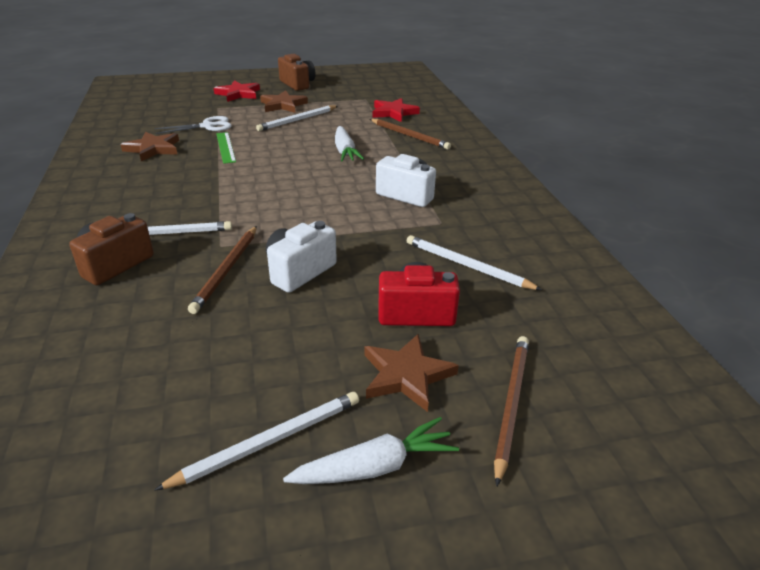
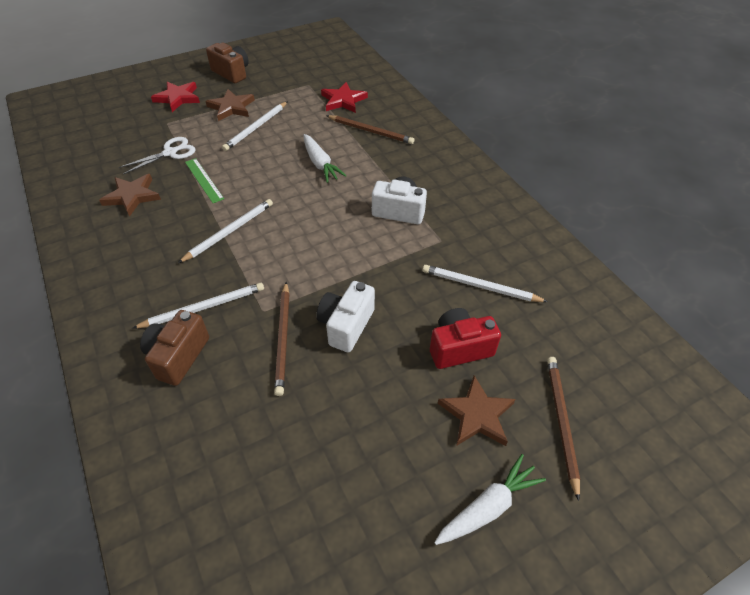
camera: 15 degrees left, 15 degrees up
(269, 441) = (402, 506): white pencil -> white pencil (229, 231)

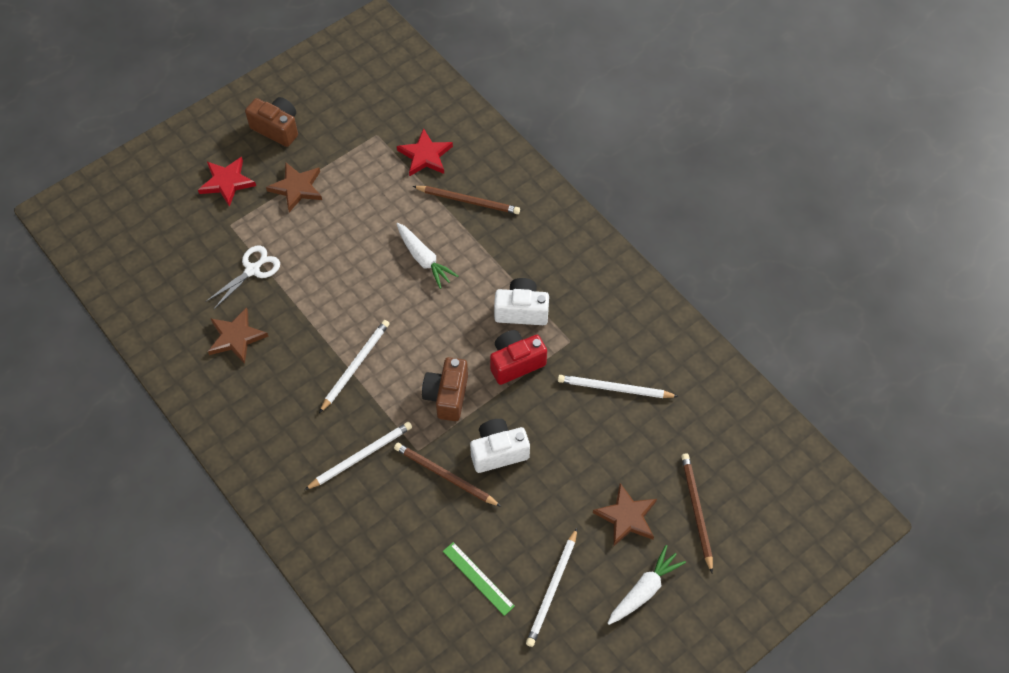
camera: 10 degrees left, 10 degrees up
(178, 356) = (356, 509): brown camera -> brown camera (447, 396)
(204, 180) = (304, 303): green ruler -> green ruler (478, 578)
(256, 128) = (336, 216): white pencil -> white pencil (552, 589)
(283, 339) = (445, 475): brown pencil -> brown pencil turned 135 degrees clockwise
(346, 325) = (498, 452): white camera -> white camera turned 60 degrees clockwise
(459, 348) = (604, 457): red camera -> red camera (516, 363)

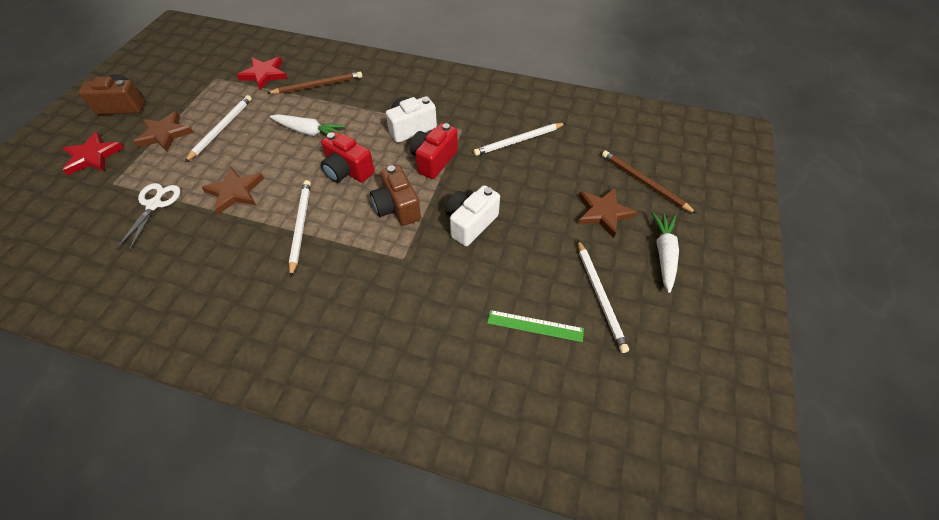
camera: 35 degrees left, 5 degrees down
(236, 337) = (167, 261): brown star -> brown star (235, 192)
(361, 456) = (355, 291): white pencil -> white pencil (221, 128)
(430, 328) = (347, 171): none -> red camera
(445, 475) = (441, 264): brown pencil -> none

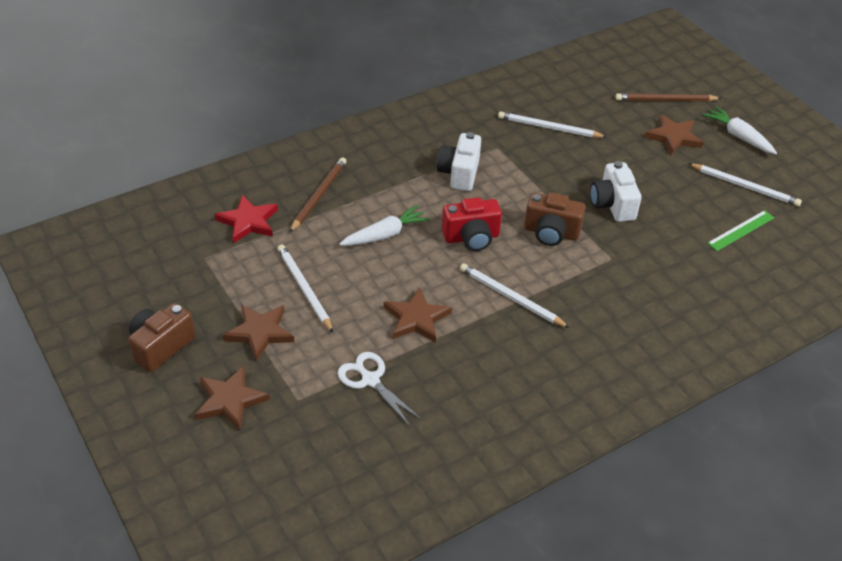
camera: 50 degrees left, 10 degrees down
(93, 156) = (230, 400): red star -> brown star
(434, 160) = (517, 183): red camera -> none
(518, 141) = (549, 128): white pencil -> white pencil turned 90 degrees clockwise

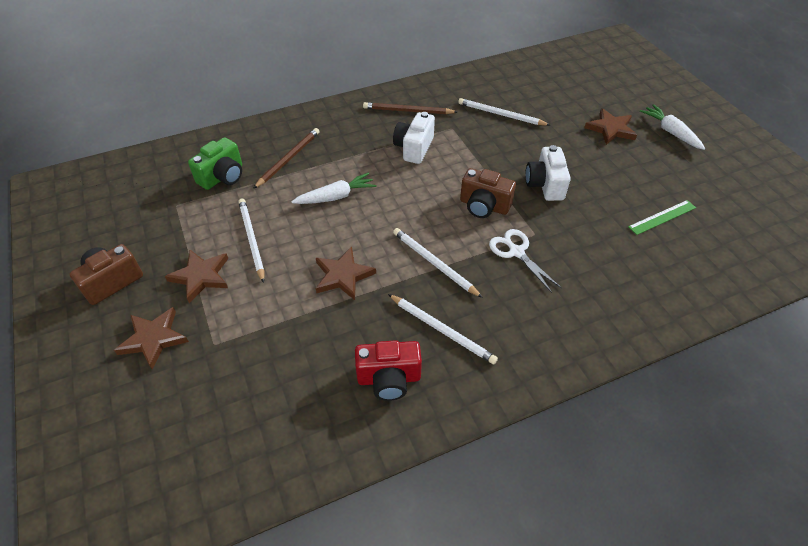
camera: 10 degrees right, 5 degrees up
(248, 221) = (223, 177): red star -> green camera
(370, 380) = (285, 331): white scissors -> white scissors (516, 252)
(471, 237) = (411, 205): red camera -> red camera (389, 379)
(665, 100) = (608, 97): brown pencil -> brown pencil (407, 111)
(745, 187) = (671, 177): white pencil -> white pencil (442, 330)

